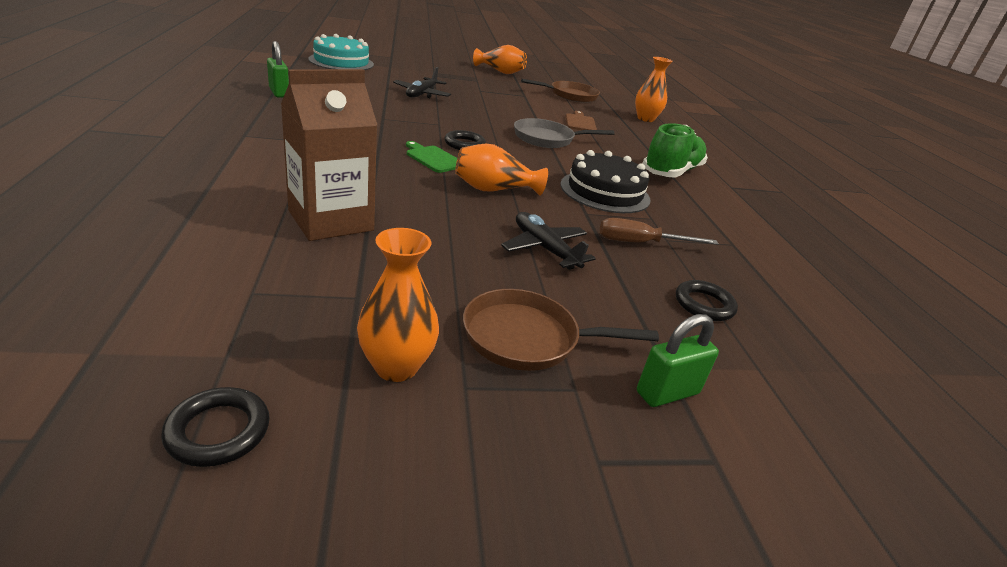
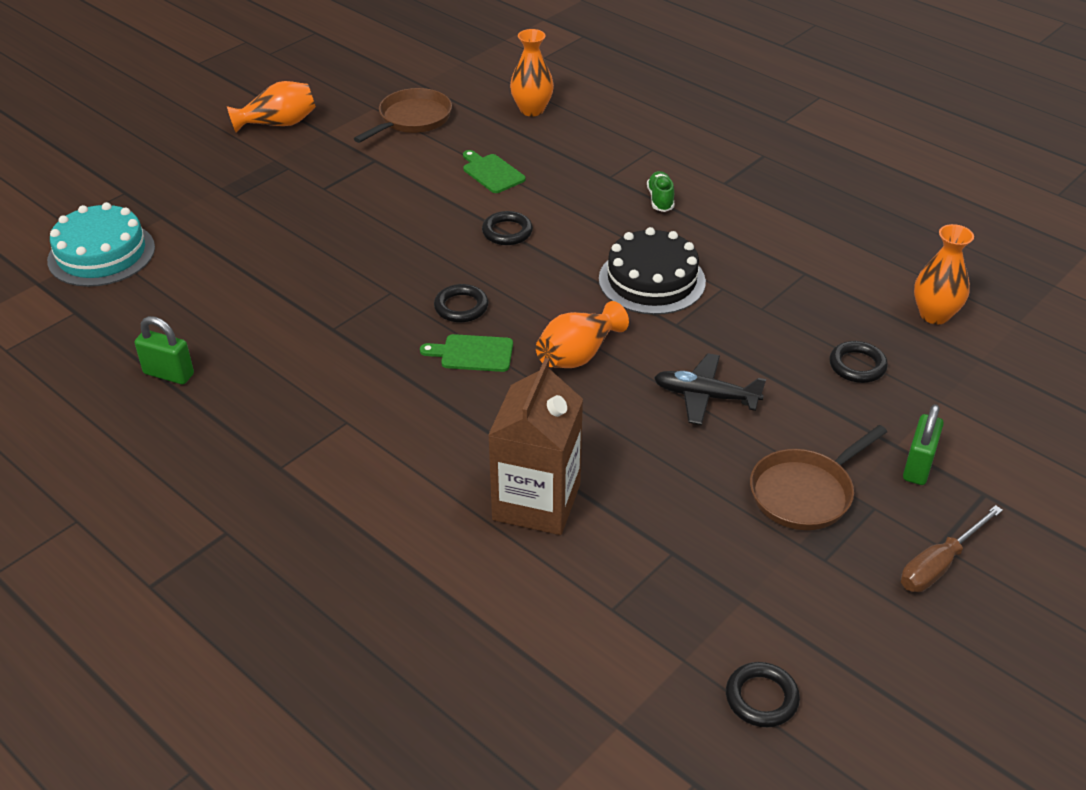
camera: 35 degrees left, 10 degrees up
(396, 367) = (774, 580): orange vase -> orange vase (934, 315)
(421, 94) = (289, 249): black plane -> none
(547, 139) = (507, 232): grey pan -> black ring
(580, 122) = (491, 172): brown cutting board -> green cutting board
(641, 243) = (752, 329): brown screwdriver -> brown screwdriver (939, 564)
(671, 172) = (660, 199): green shoe -> green shoe, size x0.49

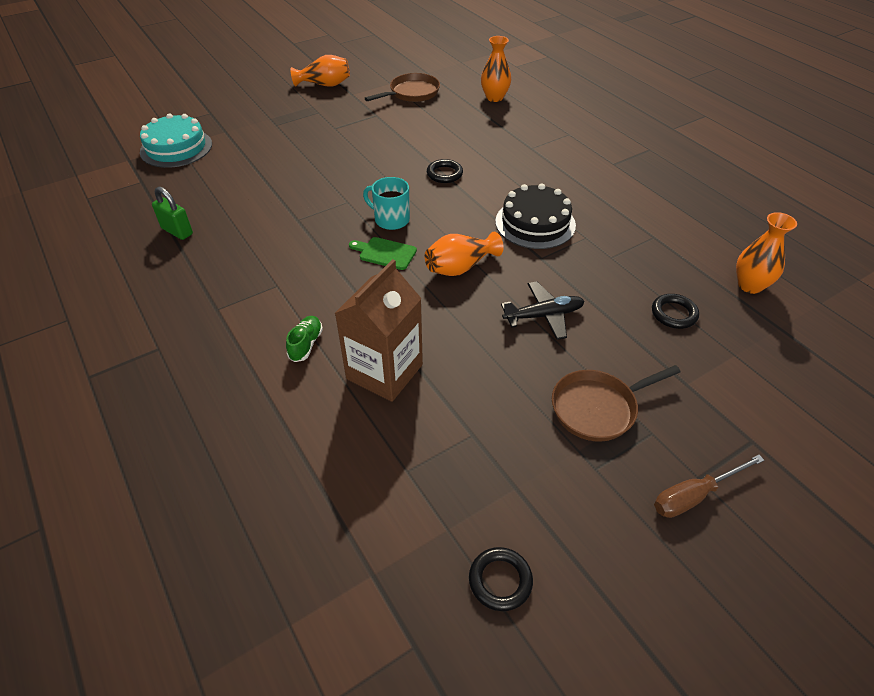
camera: 15 degrees right, 5 degrees up
(461, 307) = (391, 219): black ring -> turquoise mug
(491, 172) = (450, 134): green cutting board -> none
(660, 199) = (562, 168): green shoe -> green shoe (306, 344)
(705, 396) = (544, 315): black plane -> black plane turned 135 degrees clockwise
(918, 466) = (700, 405): green padlock -> none

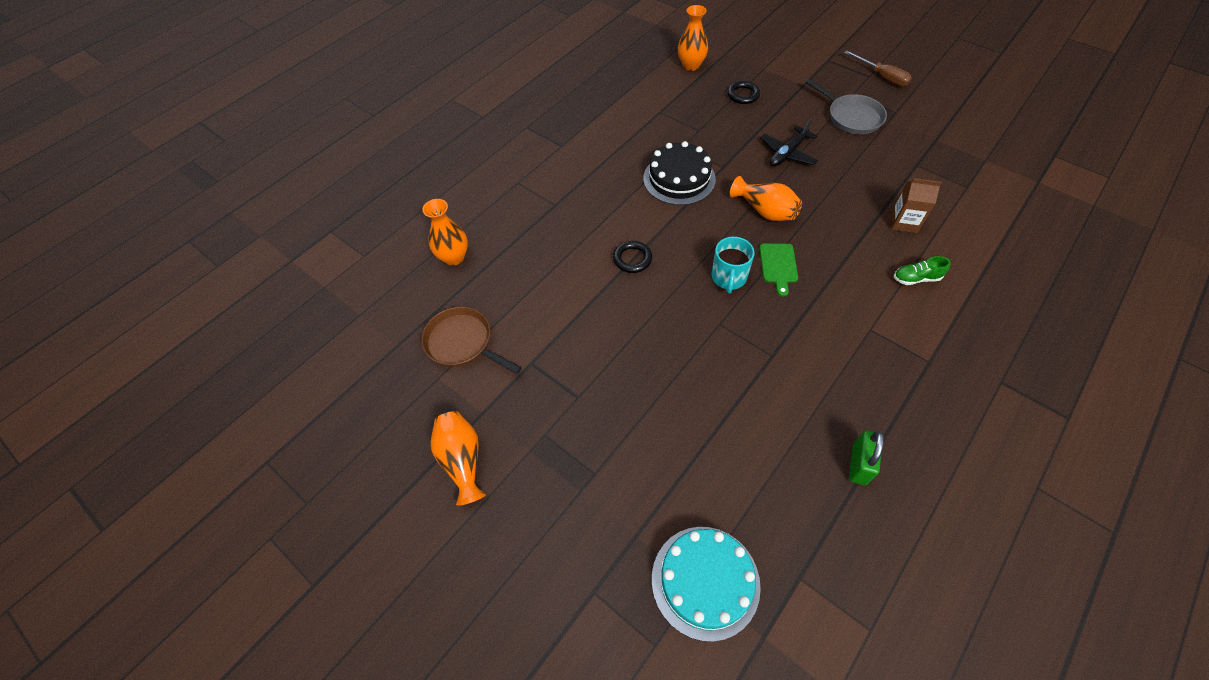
camera: 105 degrees left, 10 degrees up
(384, 372) = (904, 222): brown carton -> brown carton, size x0.58
(500, 581) = (993, 134): black ring -> none
(544, 315) = (787, 153): black plane -> black plane turned 105 degrees counterclockwise
(598, 408) = (851, 117): brown pan -> grey pan

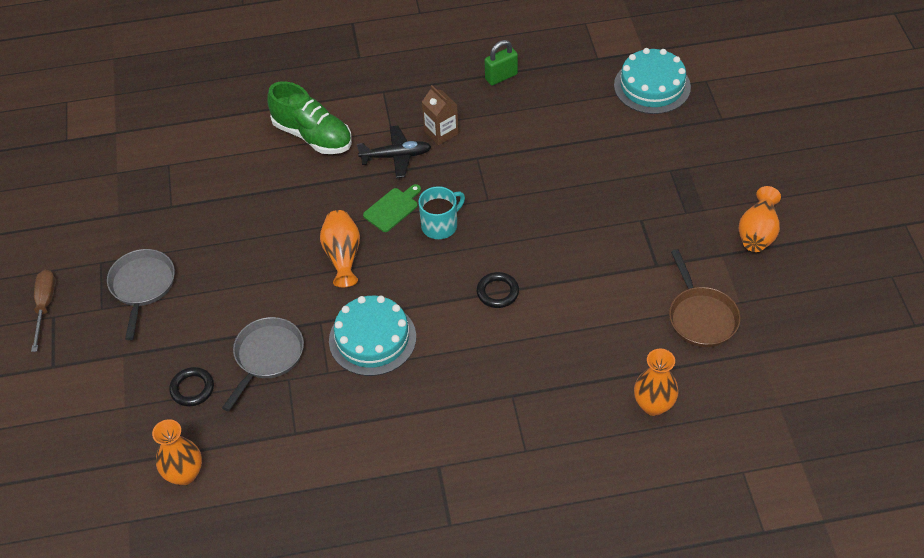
camera: 140 degrees left, 5 degrees down
(679, 179) = (372, 339): black cake -> turquoise cake
(726, 132) = (267, 357): none -> grey pan
(787, 153) = (249, 293): black plane -> black plane (396, 156)
(904, 222) = (257, 174): brown carton -> brown carton (441, 132)
(916, 278) = (312, 136): green shoe -> green shoe, size x2.05

